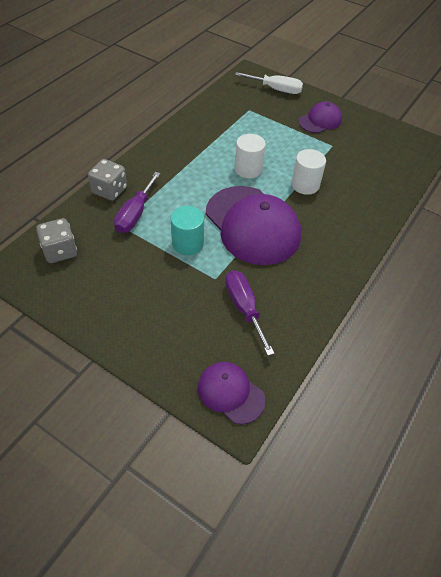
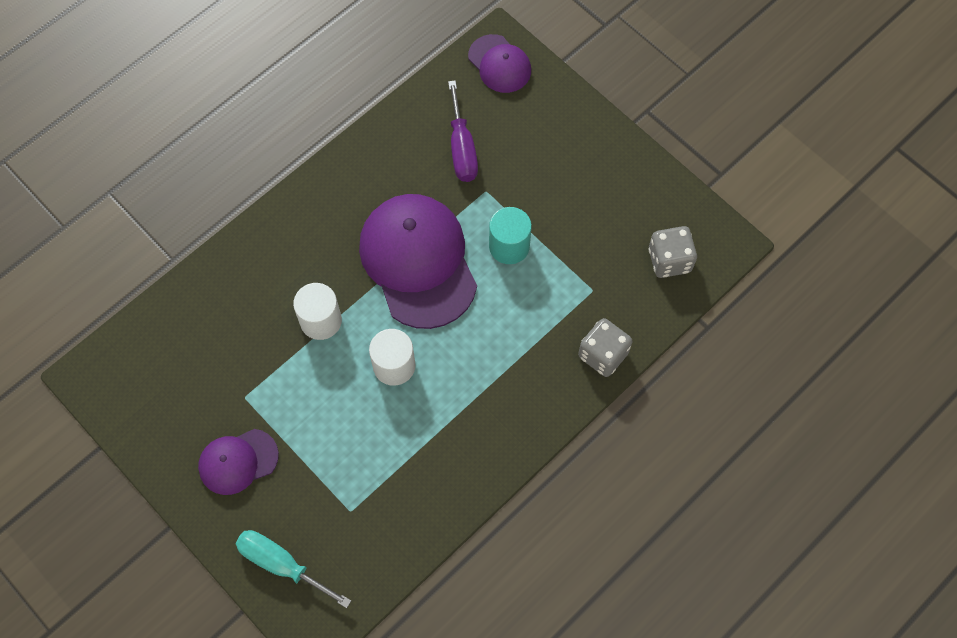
camera: 165 degrees left, 15 degrees up
(135, 214) = (571, 305): purple screwdriver -> none
(276, 89) = (281, 564): white screwdriver -> turquoise screwdriver

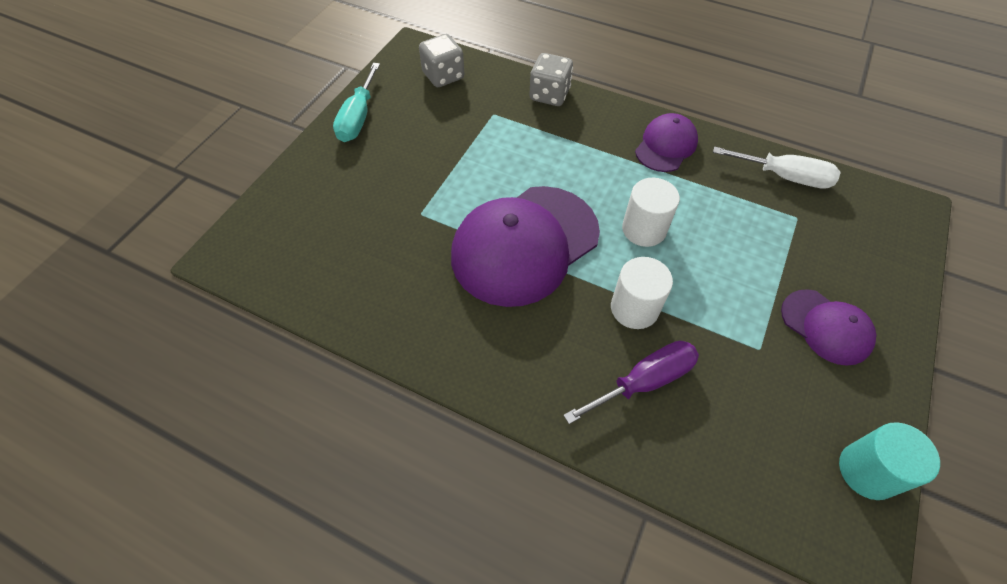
camera: 110 degrees left, 10 degrees down
(281, 564) = (883, 252): turquoise screwdriver -> turquoise screwdriver (358, 118)
(401, 531) = (784, 177): none -> white screwdriver
(462, 148) = (375, 248): purple screwdriver -> purple screwdriver (644, 381)
(499, 64) = (254, 246): purple cap -> purple cap (666, 146)
(509, 246) = (475, 179): turquoise cylinder -> turquoise cylinder (867, 471)

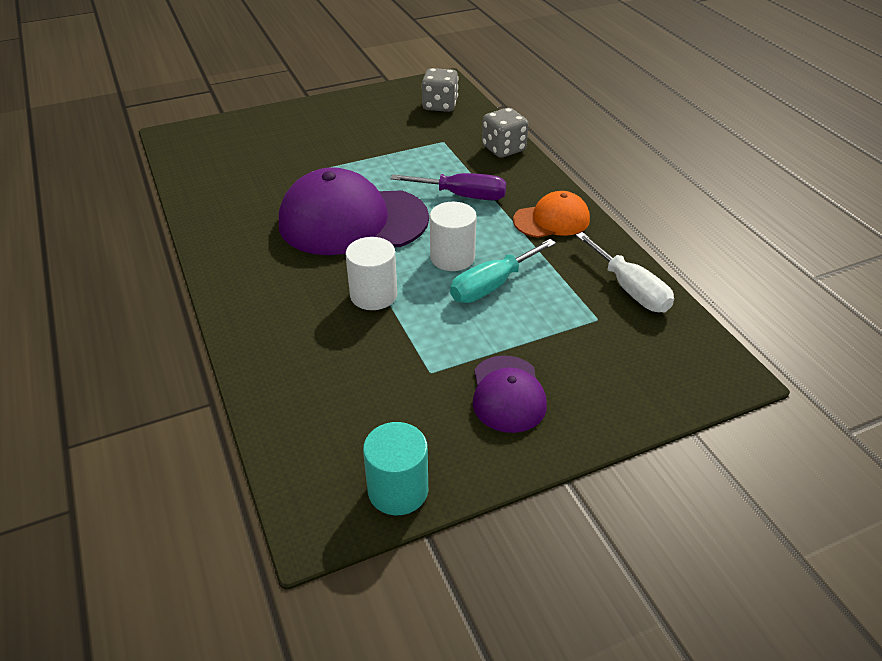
camera: 40 degrees right, 15 degrees down
(358, 118) = (347, 104): turquoise screwdriver -> turquoise screwdriver (492, 285)
(644, 381) = (317, 335): purple screwdriver -> purple screwdriver (462, 196)
(666, 146) = (551, 220): purple cap -> orange cap

